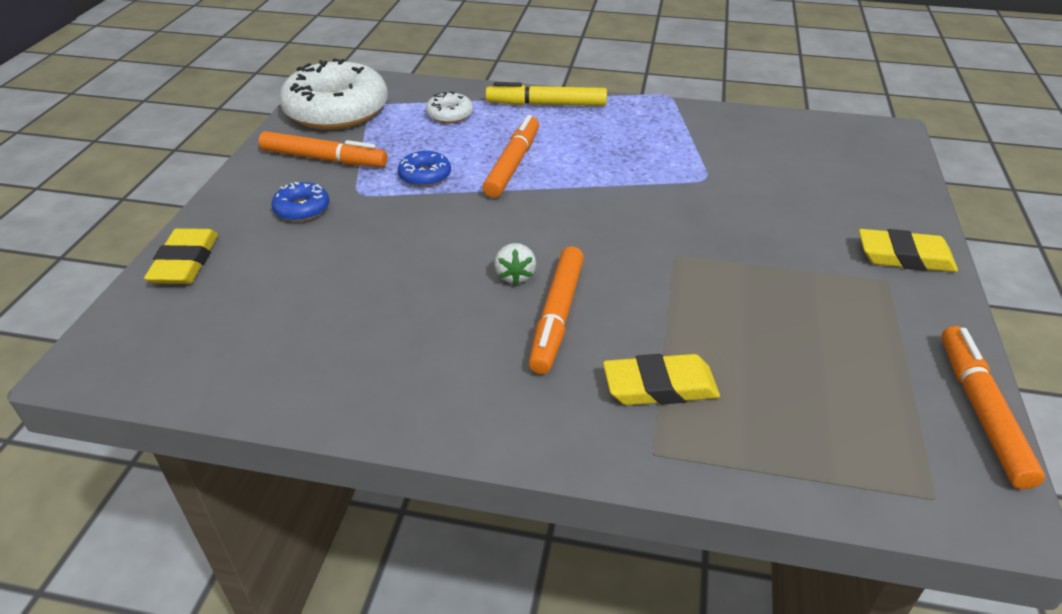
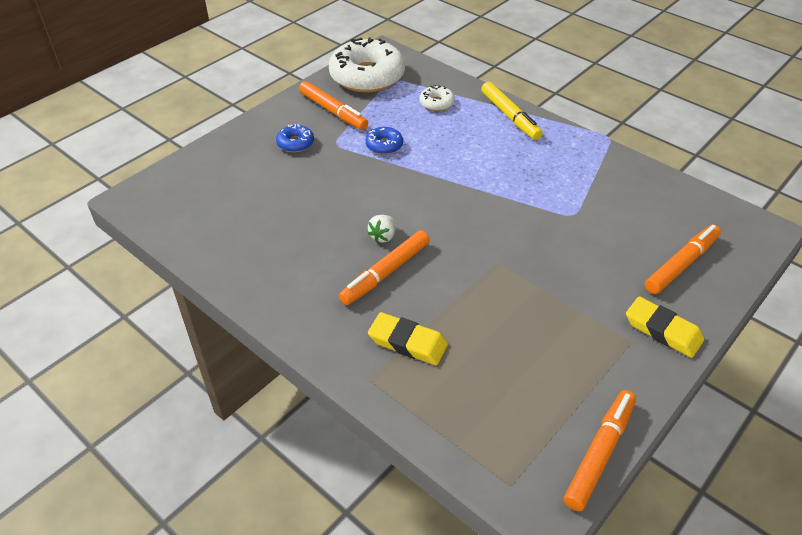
camera: 30 degrees right, 5 degrees up
(185, 262) = (211, 156): yellow eraser -> none
(512, 164) = (447, 156): orange marker -> orange marker (681, 264)
(546, 104) = (510, 116): yellow marker -> yellow marker turned 150 degrees counterclockwise

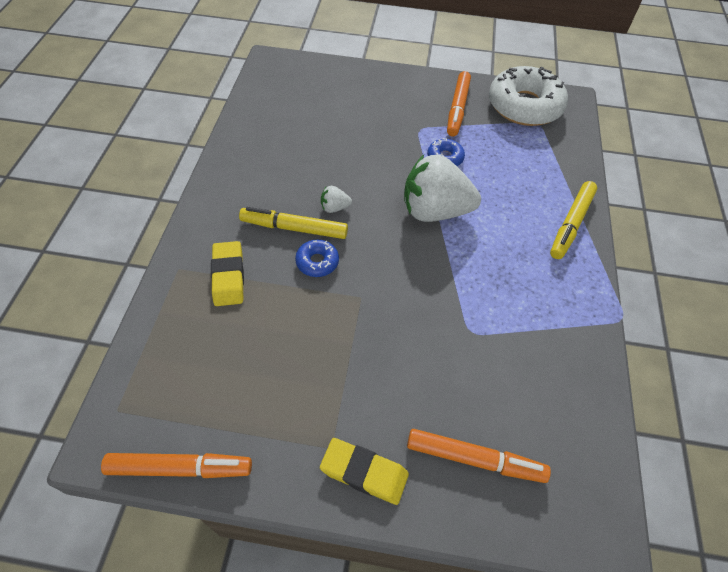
camera: 55 degrees right, 10 degrees up
(295, 143) = (398, 107): blue donut -> blue donut (317, 262)
(385, 273) = (294, 228): orange marker -> yellow marker
(436, 103) = (535, 165): white donut -> none
(438, 178) = (434, 211): none -> white strawberry
(662, 330) = (364, 472): yellow eraser -> yellow eraser turned 75 degrees counterclockwise

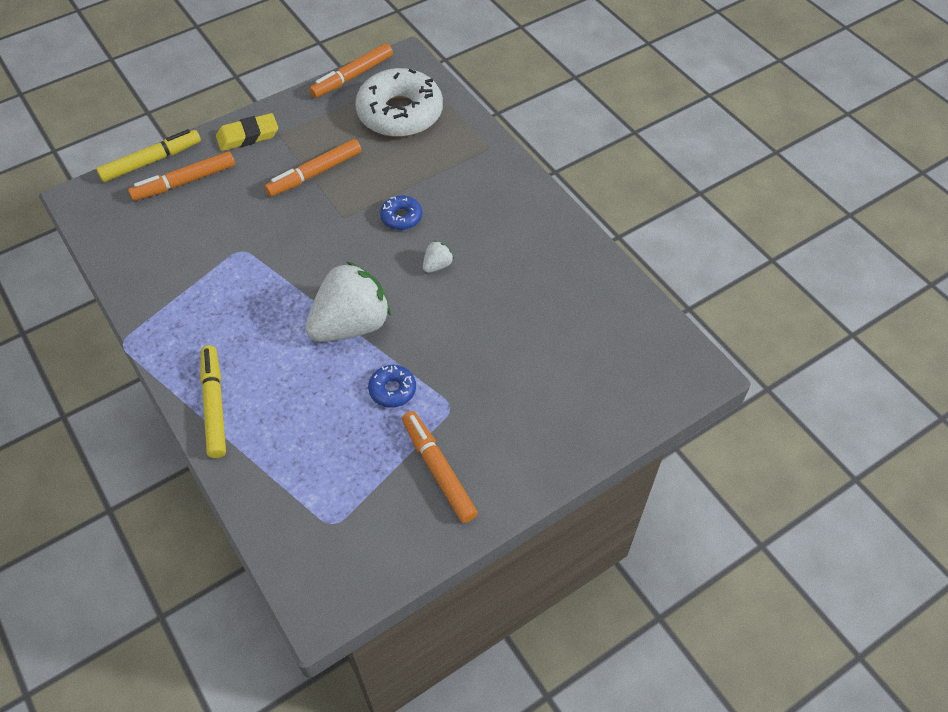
camera: 140 degrees right, 0 degrees up
(228, 276) = (451, 166): yellow eraser -> none
(294, 228) = (448, 227): yellow marker -> yellow marker (151, 161)
(342, 362) = (315, 173): none -> orange marker
(524, 106) = (367, 541): white donut -> white donut (400, 113)

